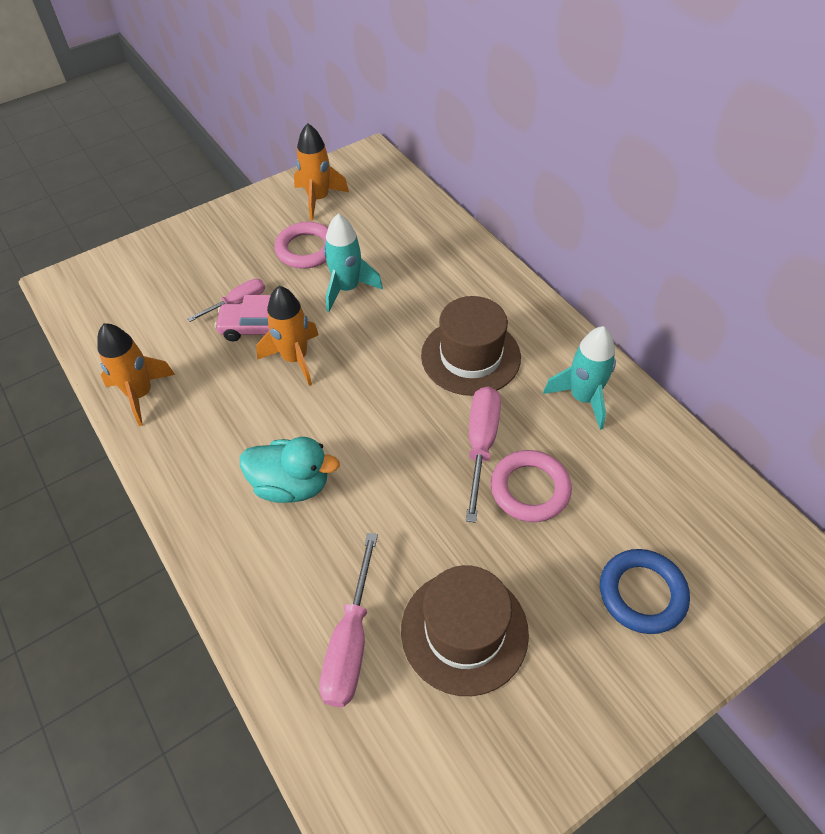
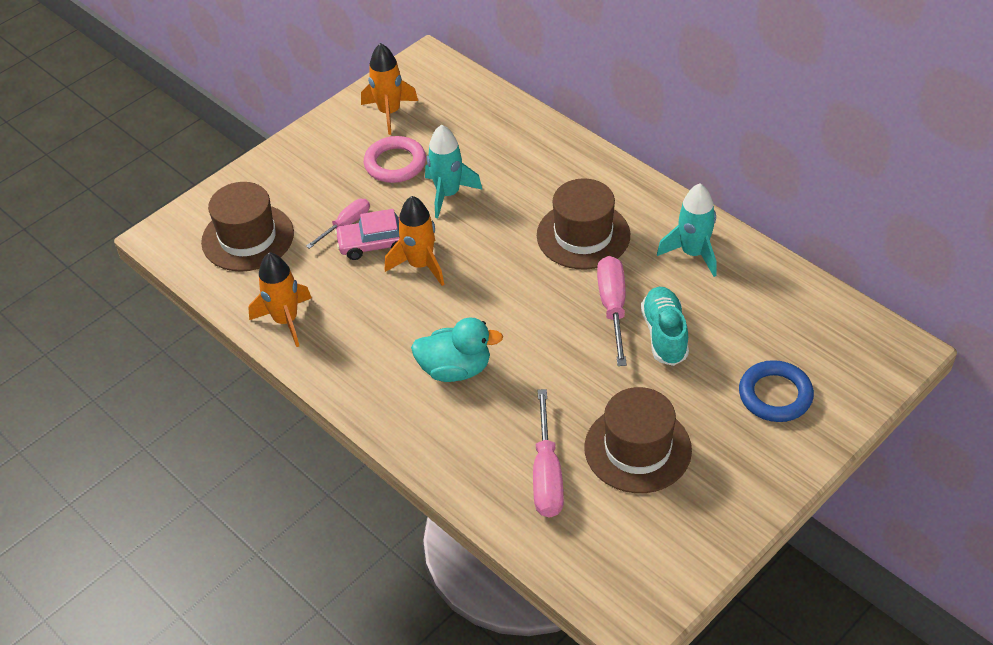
camera: 10 degrees left, 5 degrees down
(139, 299) = (247, 238): none -> brown hat
(530, 489) = (664, 335): pink ring -> turquoise shoe

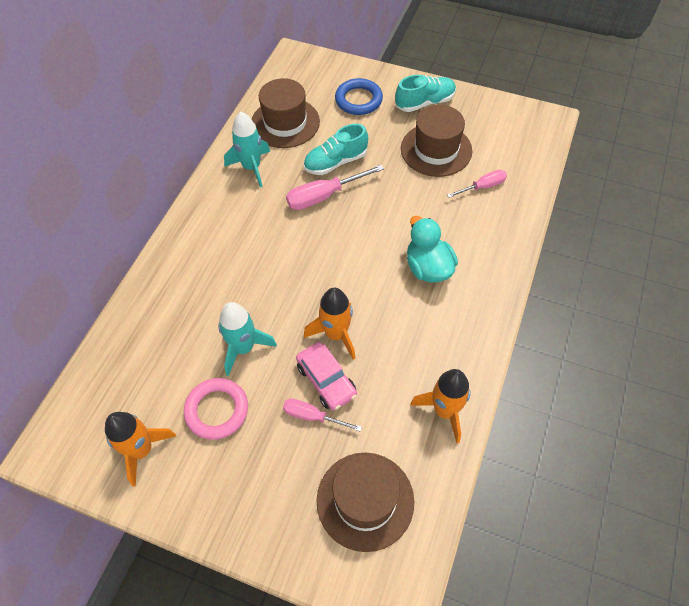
camera: 115 degrees left, 10 degrees up
(547, 474) = (482, 187): pink screwdriver -> pink screwdriver, size x0.64
(583, 235) = (258, 236): brown hat -> brown hat (285, 123)
(738, 472) = (425, 102): none -> turquoise shoe

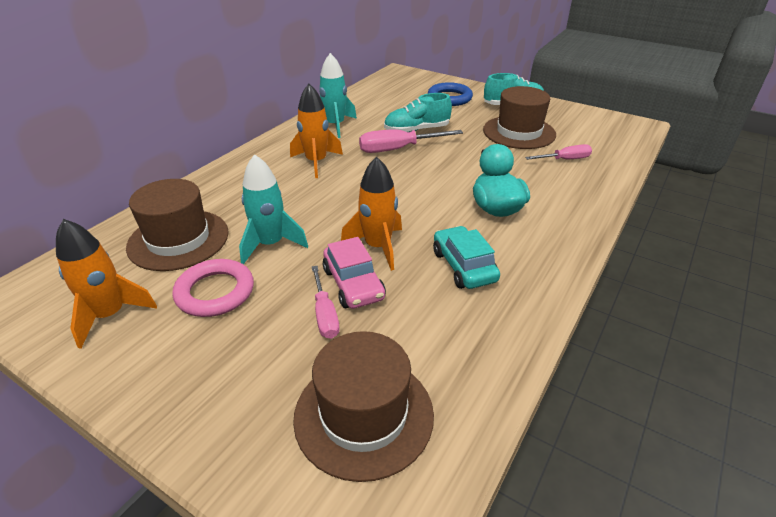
camera: 10 degrees right, 20 degrees down
(285, 123) = (377, 104): brown hat -> brown hat (178, 239)
(312, 416) = (325, 314): pink screwdriver -> pink screwdriver turned 135 degrees counterclockwise
(411, 344) = (463, 266): none -> turquoise car
(444, 411) = (494, 334): orange rocket -> orange rocket (316, 162)

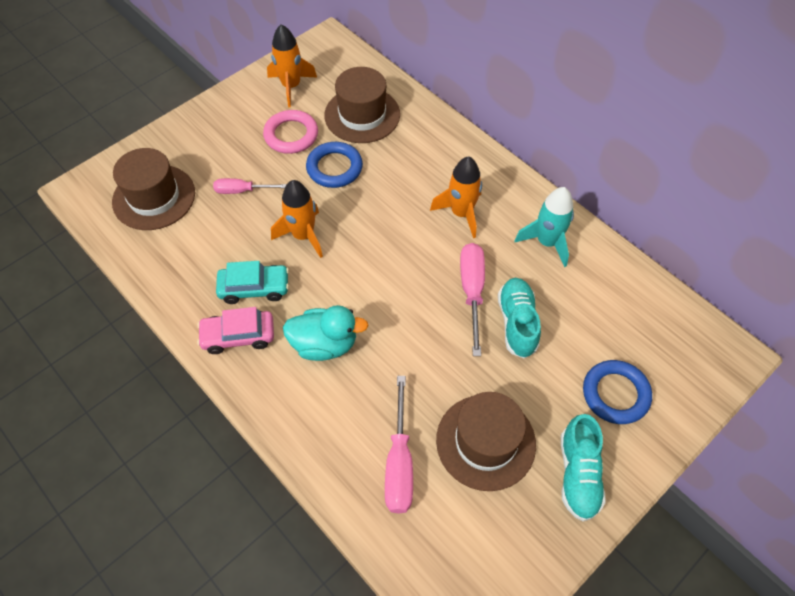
camera: 105 degrees right, 20 degrees up
(270, 244) = (334, 168): turquoise rocket -> blue ring
(353, 284) = (265, 212): pink car -> pink car (238, 336)
(565, 159) = (399, 463): pink screwdriver -> pink screwdriver, size x1.57

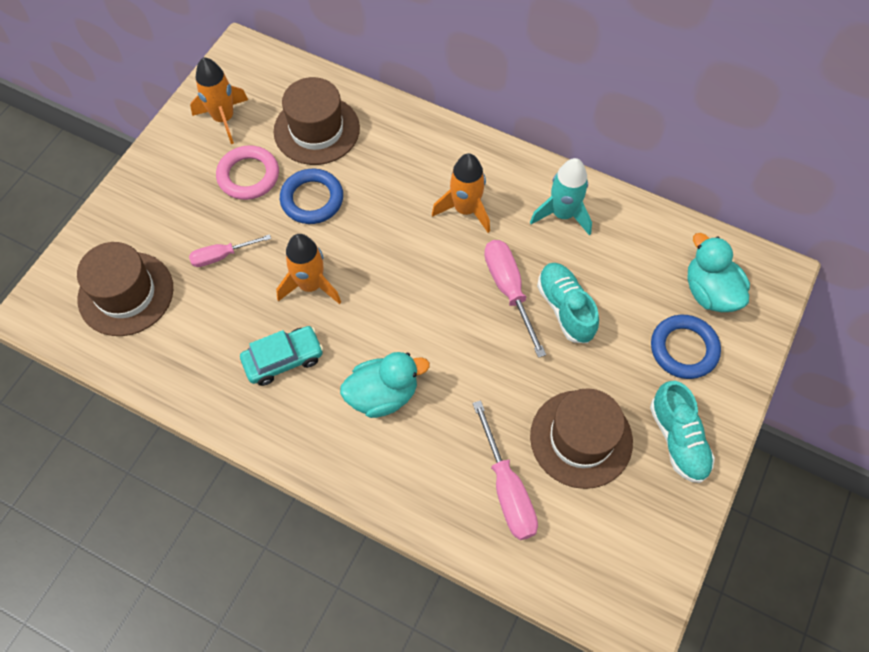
camera: 20 degrees left, 5 degrees up
(238, 336) = (289, 416): pink car -> none
(660, 351) = (710, 292): none -> turquoise duck

